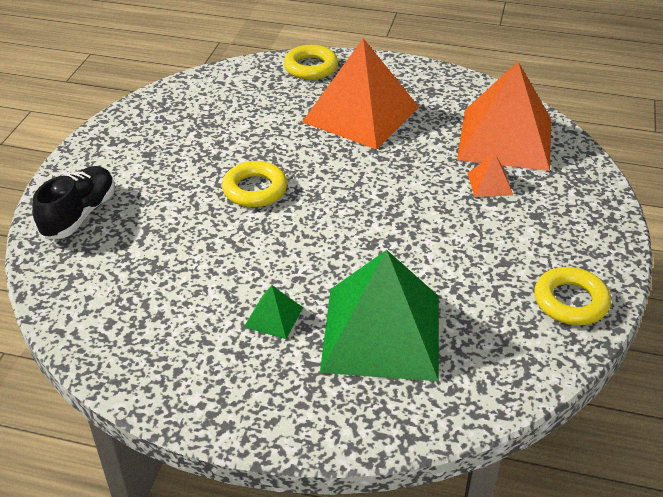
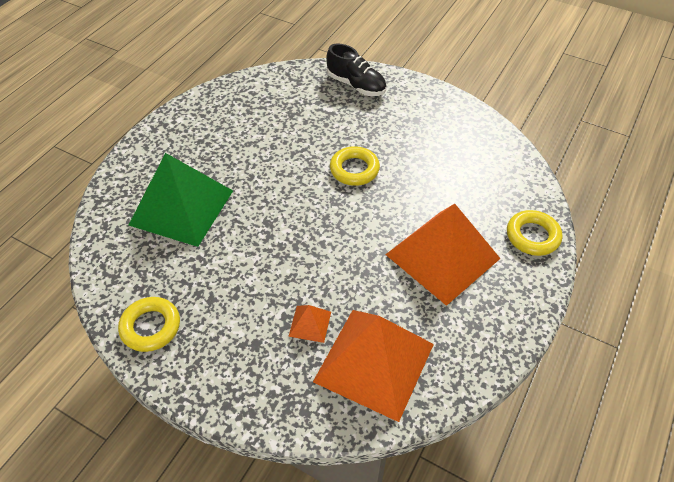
camera: 105 degrees right, 10 degrees up
(273, 317) = (222, 159): green pyramid -> none

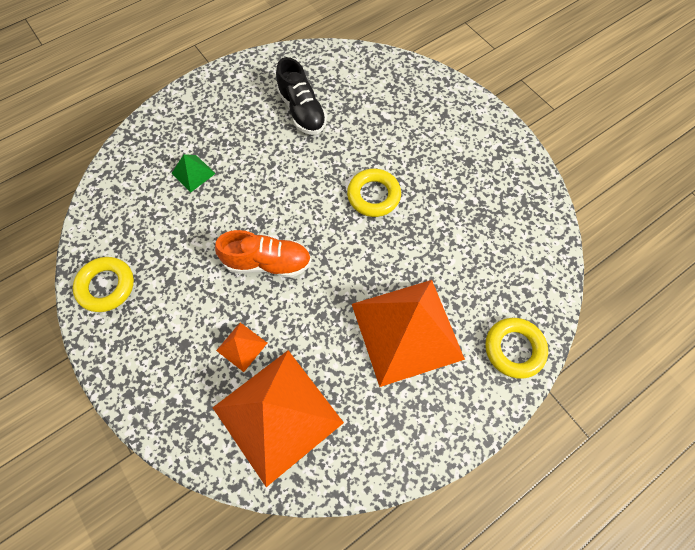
camera: 25 degrees right, 15 degrees up
(182, 207) = (193, 173): green pyramid -> green pyramid, size x0.41
(293, 251) = (267, 262): none -> orange shoe
(356, 85) = (429, 97): black shoe -> black shoe (302, 111)

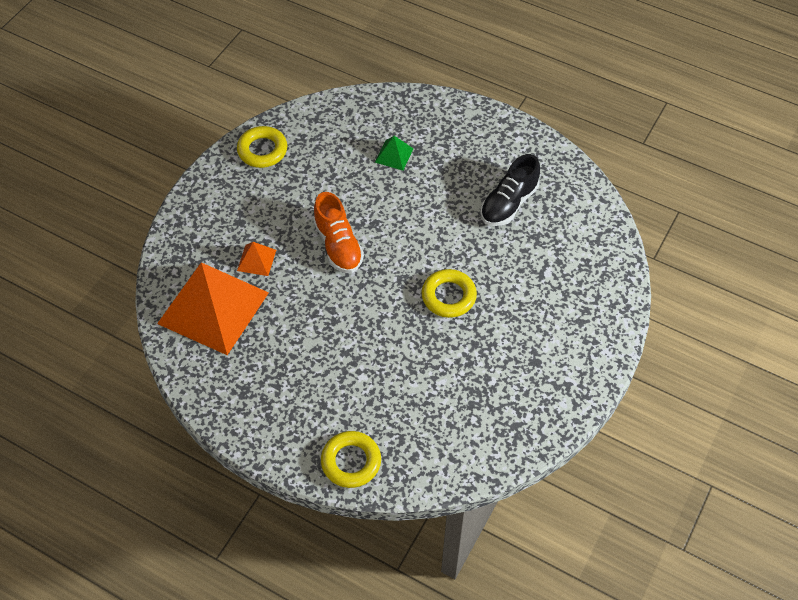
camera: 65 degrees right, 10 degrees down
(406, 330) = (327, 371): orange pyramid -> none

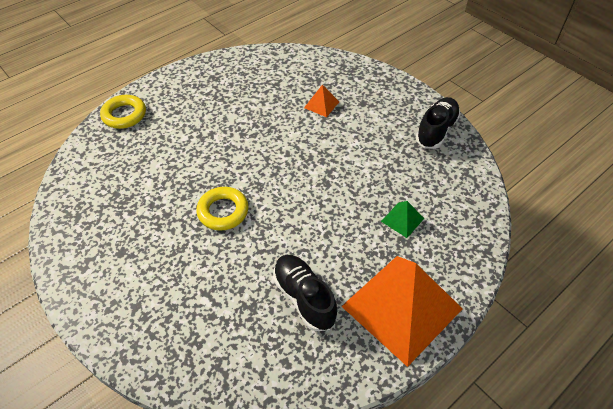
camera: 110 degrees right, 5 degrees down
(213, 307) = (290, 76): orange pyramid -> orange pyramid (402, 307)
(262, 150) = (436, 131): yellow ring -> black shoe
(338, 245) = (313, 153): orange shoe -> none

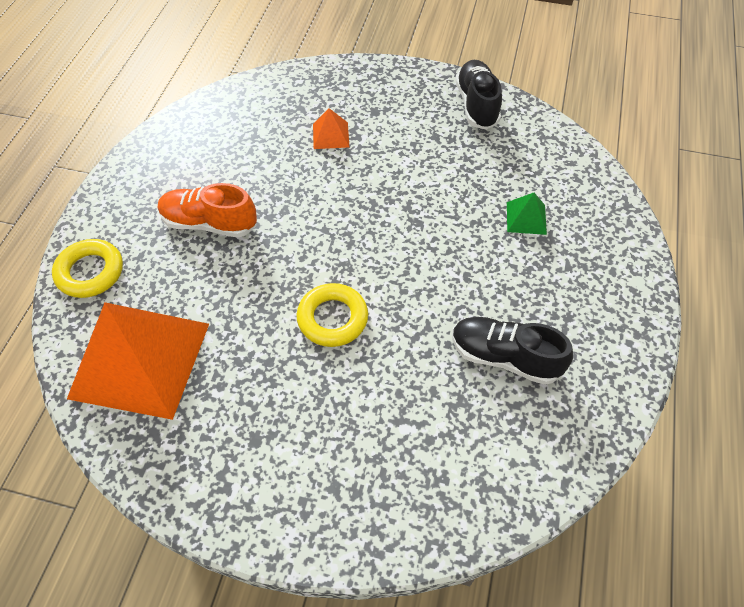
camera: 35 degrees left, 5 degrees up
(206, 121) = (209, 223): none -> orange shoe
(402, 307) = (602, 307): orange pyramid -> orange pyramid (140, 360)

